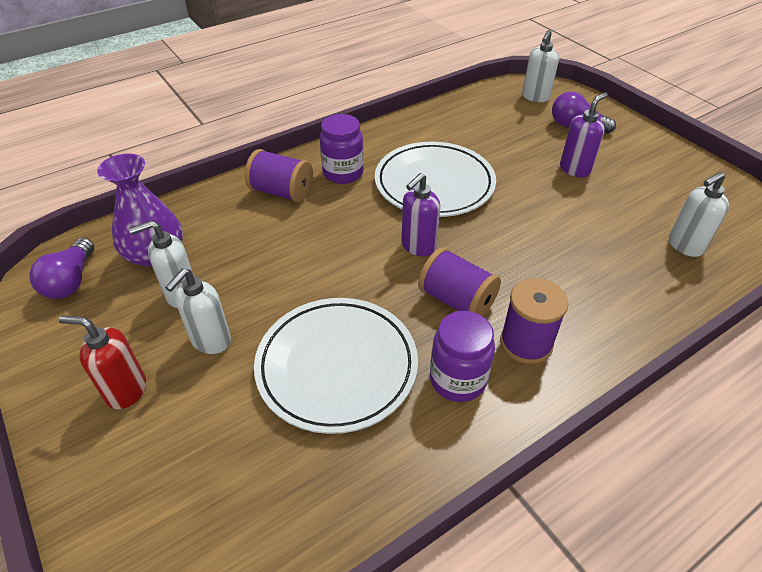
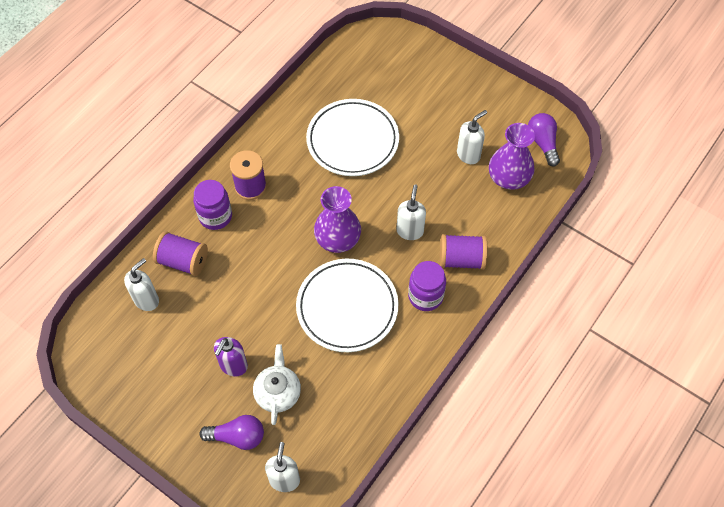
camera: 160 degrees right, 15 degrees up
(126, 391) = (454, 96): red soap dispenser -> none
(211, 341) = (430, 133): white soap dispenser -> white soap dispenser (410, 231)
(418, 246) = (337, 239): purple soap dispenser -> purple vase
(457, 300) = (298, 203): purple spool -> purple spool (183, 261)
(457, 380) = (284, 153): purple jar -> purple jar (215, 216)
(530, 143) = (278, 392): none -> white teapot

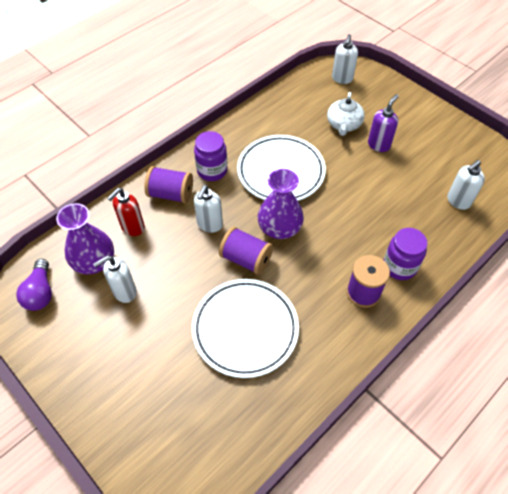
camera: 170 degrees left, 5 degrees down
(183, 261) = (428, 229): purple spool -> purple spool (246, 259)
(237, 436) = (375, 104): purple light bulb -> none
(486, 216) = (132, 227): none -> red soap dispenser

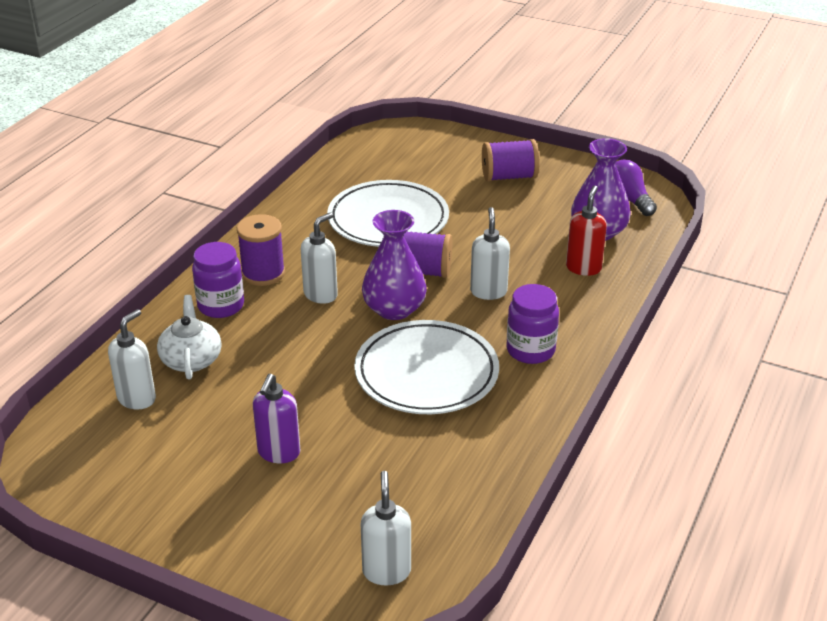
camera: 160 degrees right, 20 degrees down
(124, 292) = (540, 217): white soap dispenser -> white soap dispenser (321, 294)
(171, 194) = (566, 310): purple spool -> purple spool (509, 177)
(344, 124) = (351, 473): white teapot -> white teapot (191, 359)

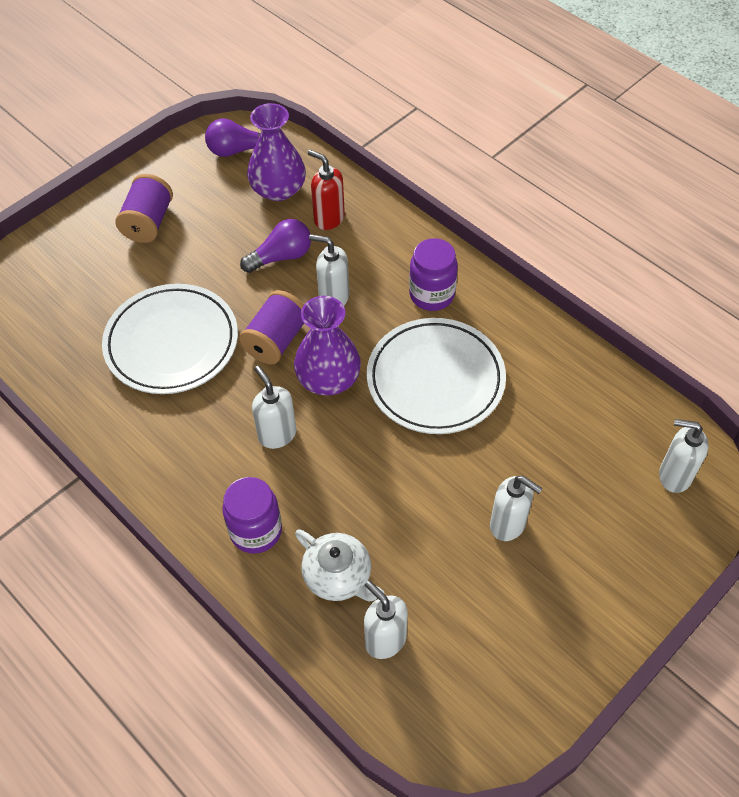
camera: 70 degrees left, 20 degrees up
(191, 359) = (338, 576): white teapot -> white teapot turned 150 degrees counterclockwise
(263, 273) = (214, 479): purple spool -> none
(278, 453) = (508, 525): purple soap dispenser -> white soap dispenser
(518, 252) = (281, 256): none -> purple light bulb

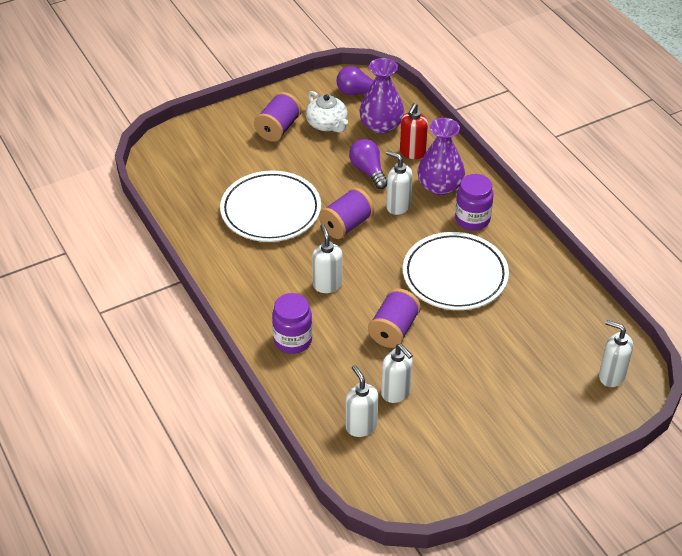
camera: 15 degrees right, 10 degrees down
(281, 256) = (368, 171): purple light bulb -> purple light bulb turned 105 degrees counterclockwise
(328, 378) = (376, 257): purple vase -> purple vase (440, 186)
(329, 218) = (412, 153): red soap dispenser -> red soap dispenser turned 120 degrees counterclockwise
(338, 576) = (341, 381): white teapot -> white teapot (327, 124)
(383, 480) = (393, 330): none -> purple spool
(508, 525) = (474, 378): white soap dispenser -> white soap dispenser (396, 393)

